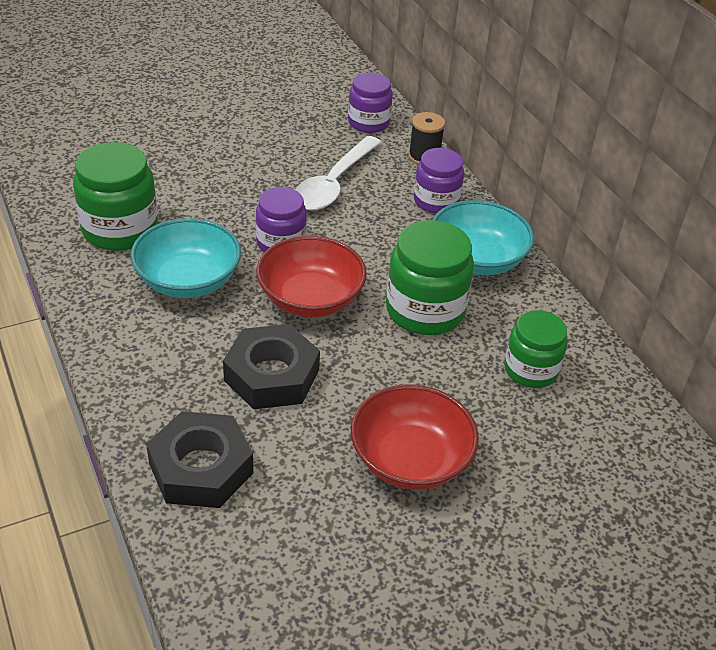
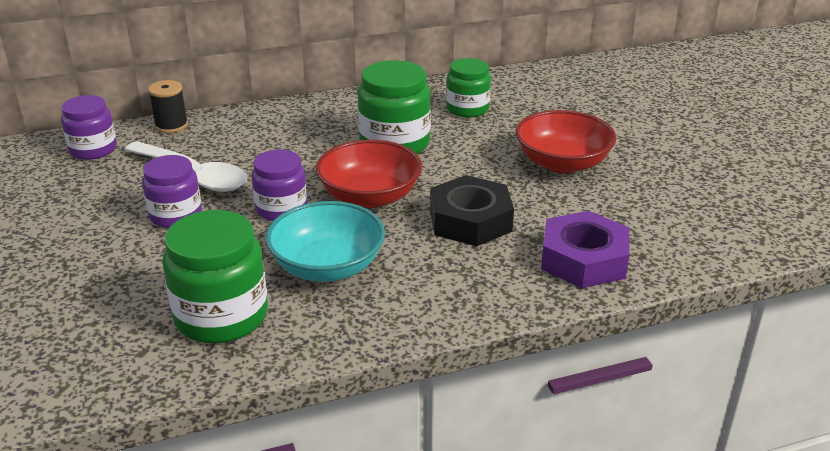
camera: 80 degrees left, 10 degrees down
(201, 468) = (583, 259): black nut -> purple nut
(436, 201) = (245, 126): purple jar -> purple jar (176, 215)
(477, 259) = (333, 116): turquoise bowl -> none

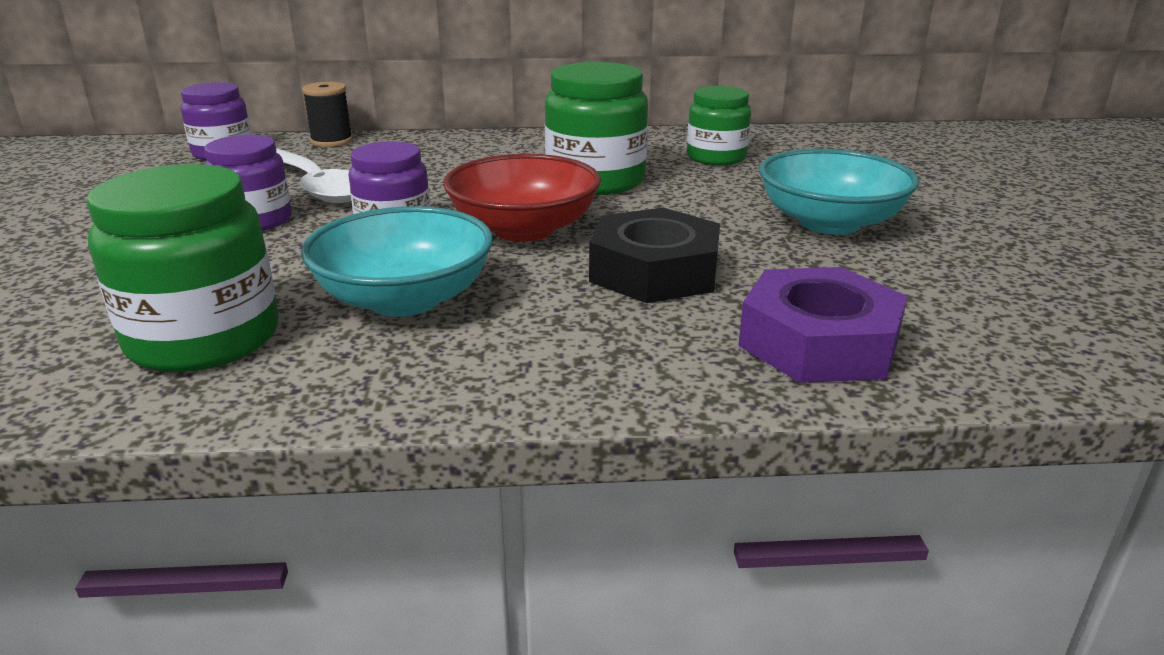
camera: 15 degrees right, 5 degrees down
(562, 163) = (829, 223): red bowl -> turquoise bowl

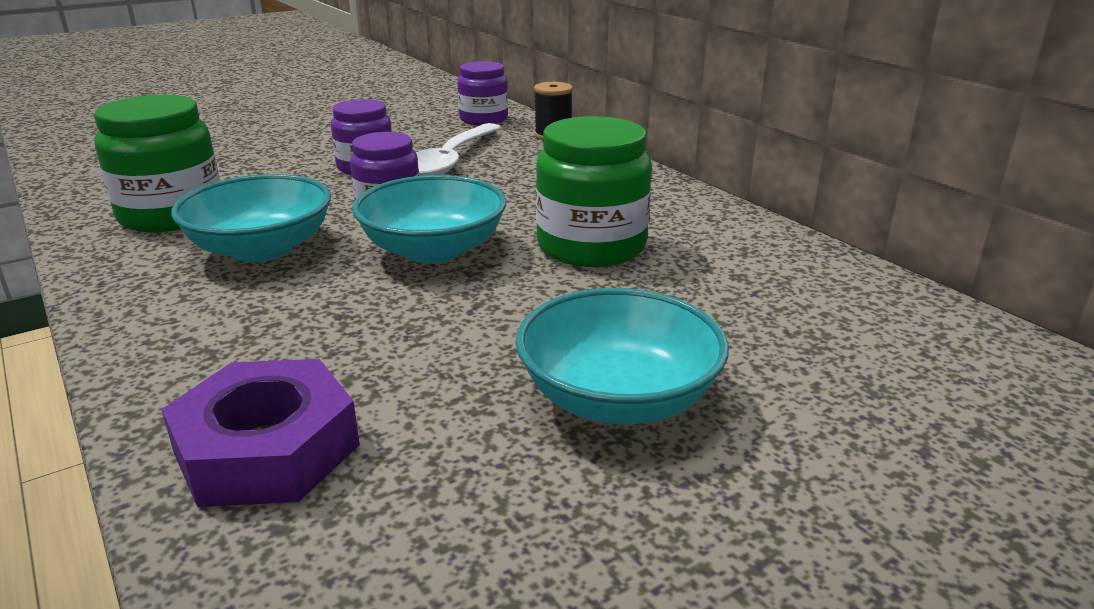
camera: 60 degrees right, 0 degrees up
(524, 229) = (433, 250): red bowl -> turquoise bowl
(654, 271) = (384, 327): black nut -> none
(716, 157) = (755, 285): green jar -> none

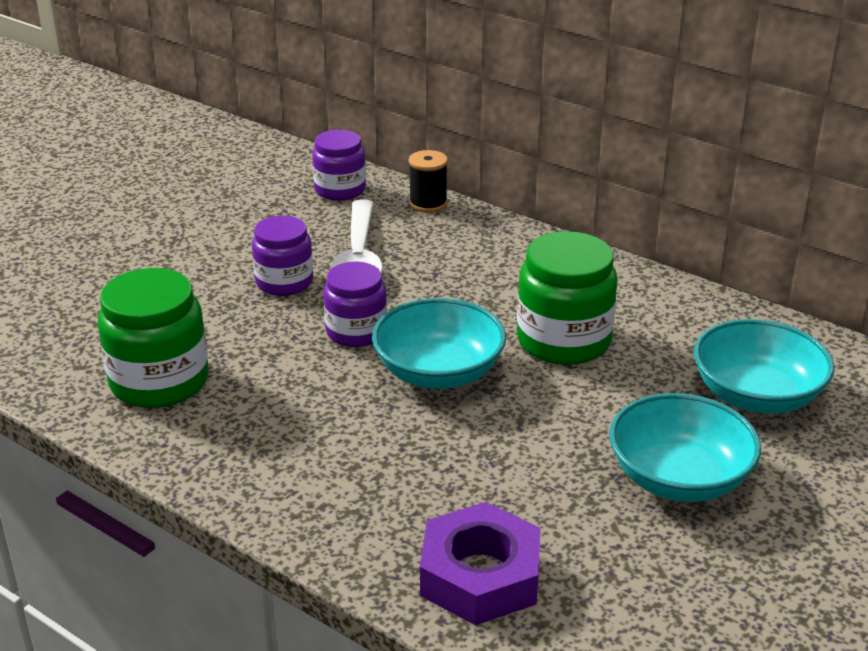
camera: 20 degrees left, 5 degrees up
(261, 249) = (289, 403): turquoise bowl -> turquoise bowl (756, 395)

